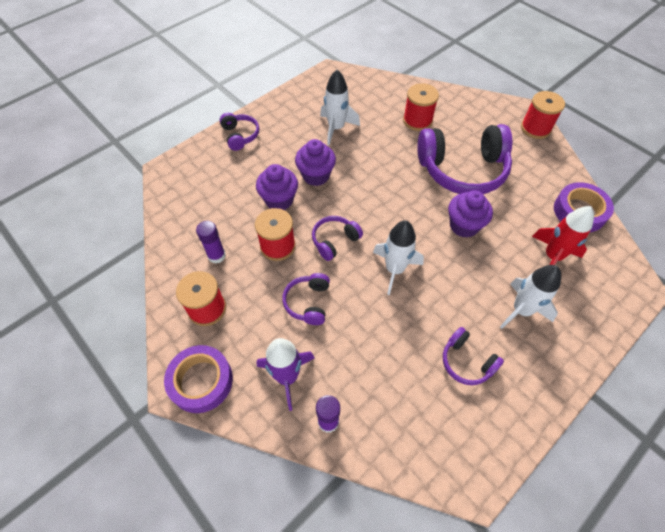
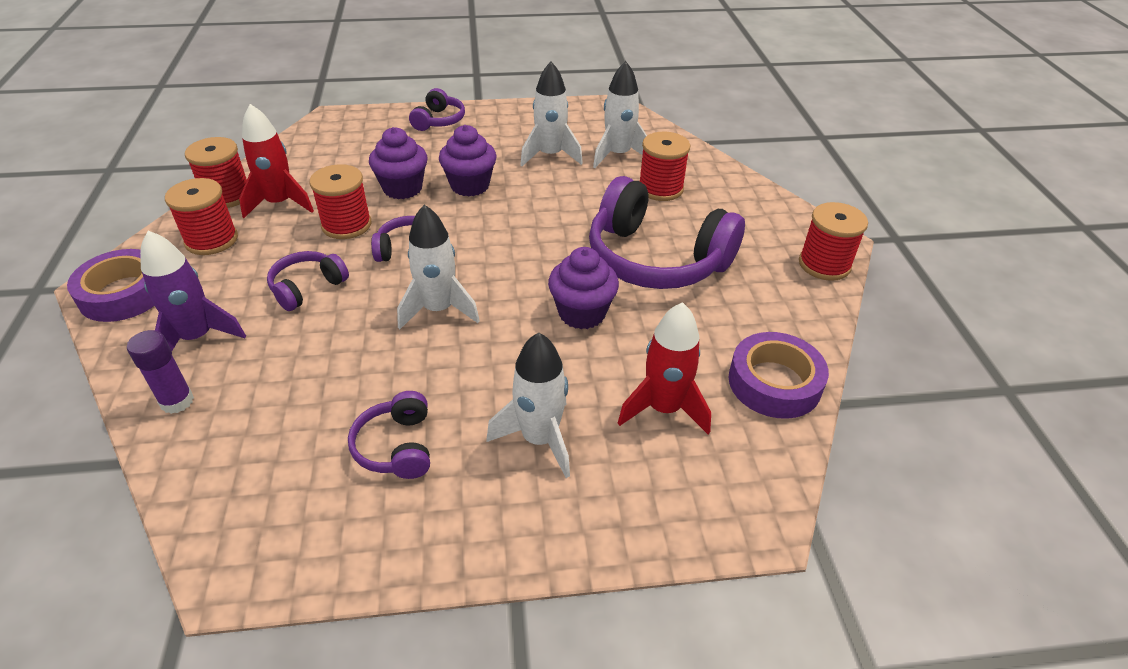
camera: 35 degrees right, 15 degrees down
(173, 271) = (227, 195): none -> red spool
(216, 256) = (280, 203): purple glue stick -> red rocket
(372, 108) = (618, 155): none -> white rocket

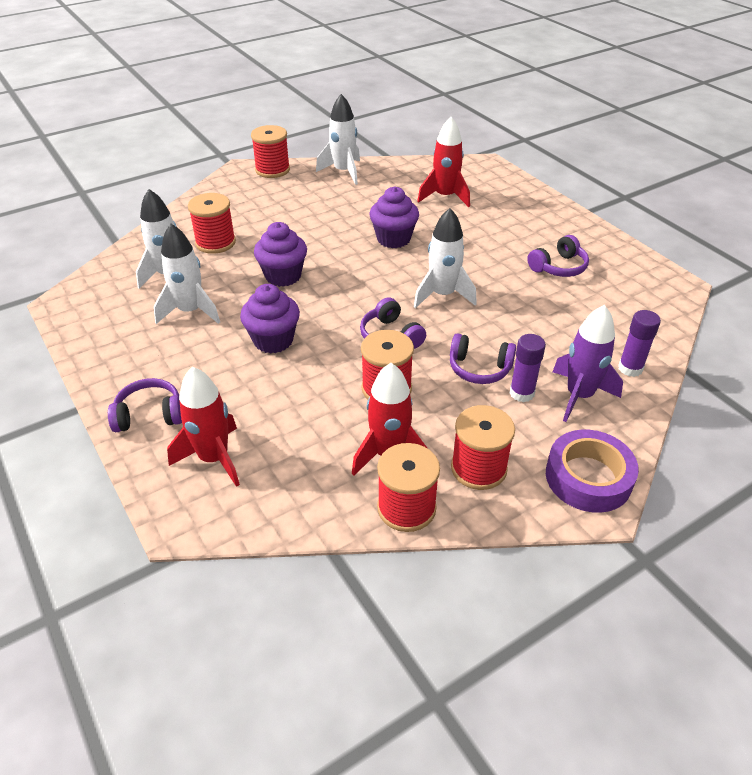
camera: 115 degrees left, 0 degrees up
(248, 300) = (521, 393): none -> purple glue stick
(368, 136) = (214, 458): none -> red rocket
(402, 188) = (305, 380): purple cupcake -> purple cupcake (283, 276)
(539, 439) = (503, 226): white rocket -> white rocket (343, 172)
(656, 259) = (312, 225): purple headphones -> none
(774, 383) = (395, 171): purple tape -> none

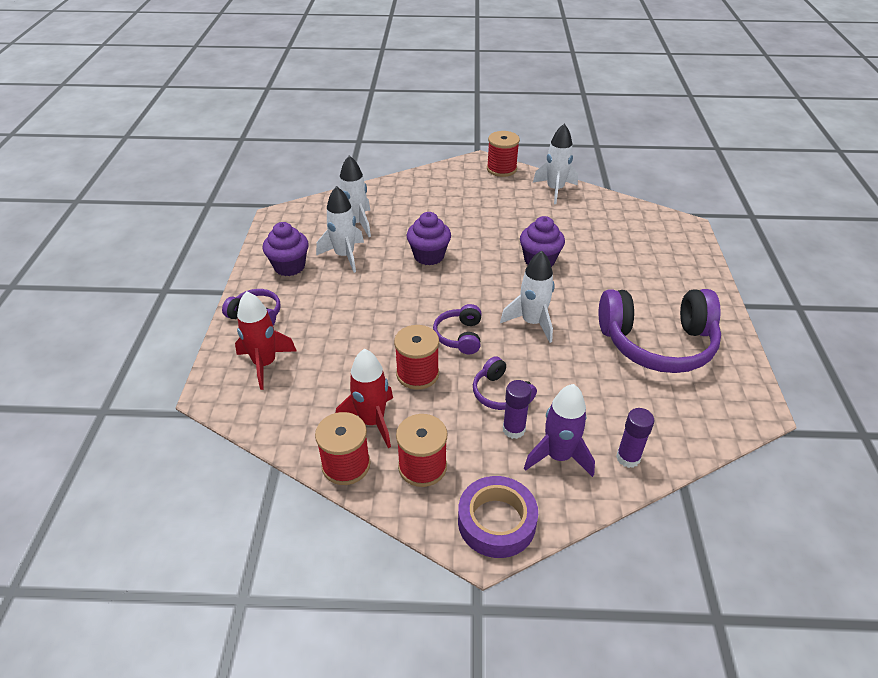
camera: 35 degrees right, 0 degrees up
(215, 242) = (407, 212): red spool -> none
(273, 340) = (376, 301): purple cupcake -> purple cupcake (289, 266)
(445, 197) = (619, 241): red rocket -> none
(558, 267) = (657, 343): purple headphones -> purple headphones, size x2.09

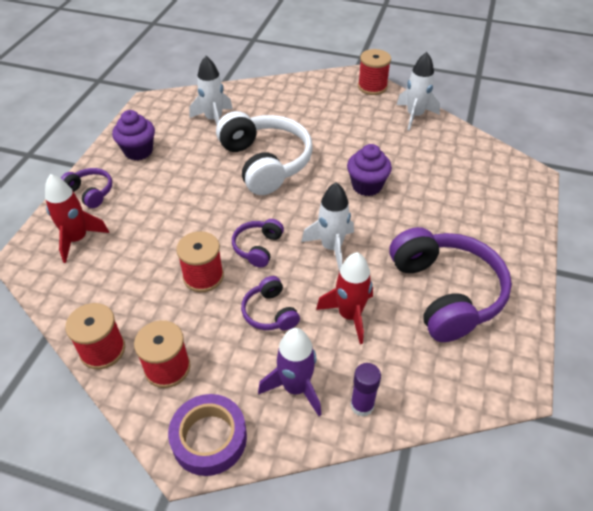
camera: 15 degrees right, 5 degrees up
(344, 256) = (190, 149): white rocket -> none
(372, 421) = (143, 314): red rocket -> red rocket (349, 315)
(429, 256) = (265, 163): purple cupcake -> white headphones
(513, 429) = (266, 351): purple glue stick -> none
(657, 343) = (445, 293): purple headphones -> purple headphones turned 120 degrees counterclockwise

